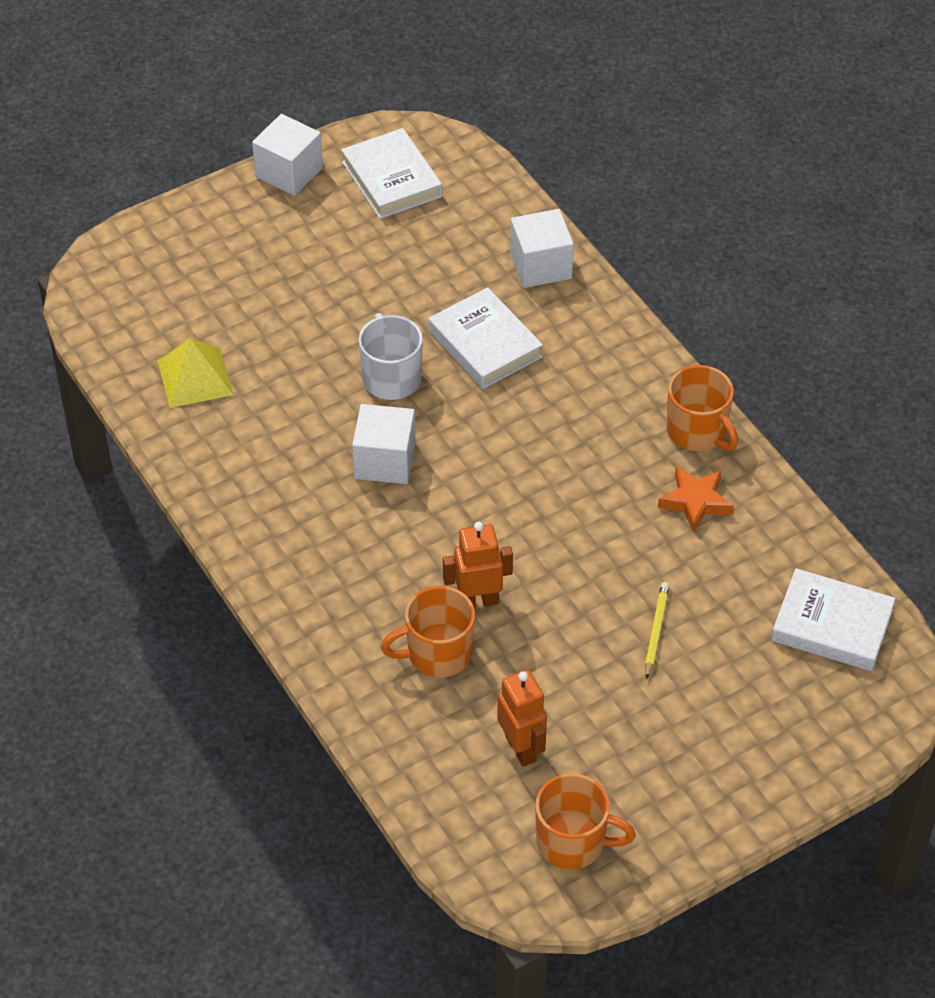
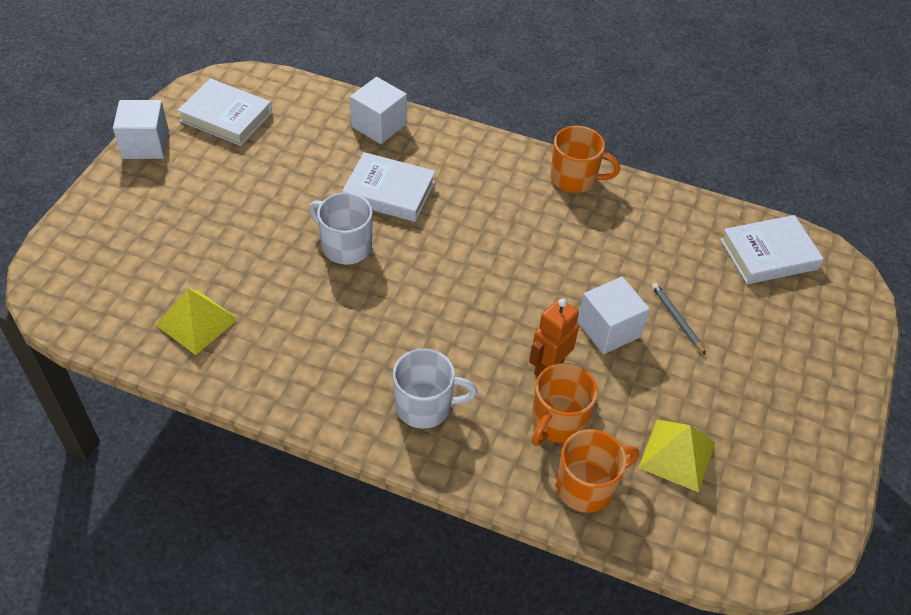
camera: 40 degrees left, 0 degrees up
(329, 568) = (425, 406): none -> white mug
(385, 461) = (393, 306): white cube -> white cube (608, 329)
(521, 748) = (677, 455): orange robot -> yellow pyramid
(573, 842) = (774, 500): orange mug -> orange mug (587, 486)
(656, 630) = (676, 319): yellow pencil -> grey pencil
(695, 502) = (616, 222): orange star -> none

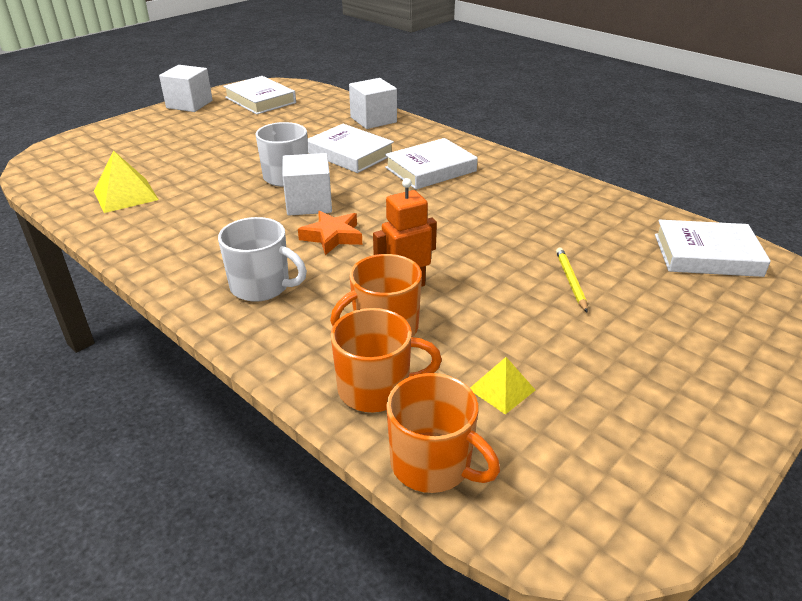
camera: 25 degrees right, 15 degrees down
(448, 323) = (332, 237): none -> orange star
(484, 197) = (430, 169): none -> white book
(574, 178) = (524, 172): orange mug -> orange mug (433, 464)
(608, 329) = (489, 273): white cube -> white cube (309, 203)
(676, 319) = (570, 281): grey pencil -> yellow pencil
(677, 455) = (501, 389): yellow pyramid -> yellow pyramid, size x0.62

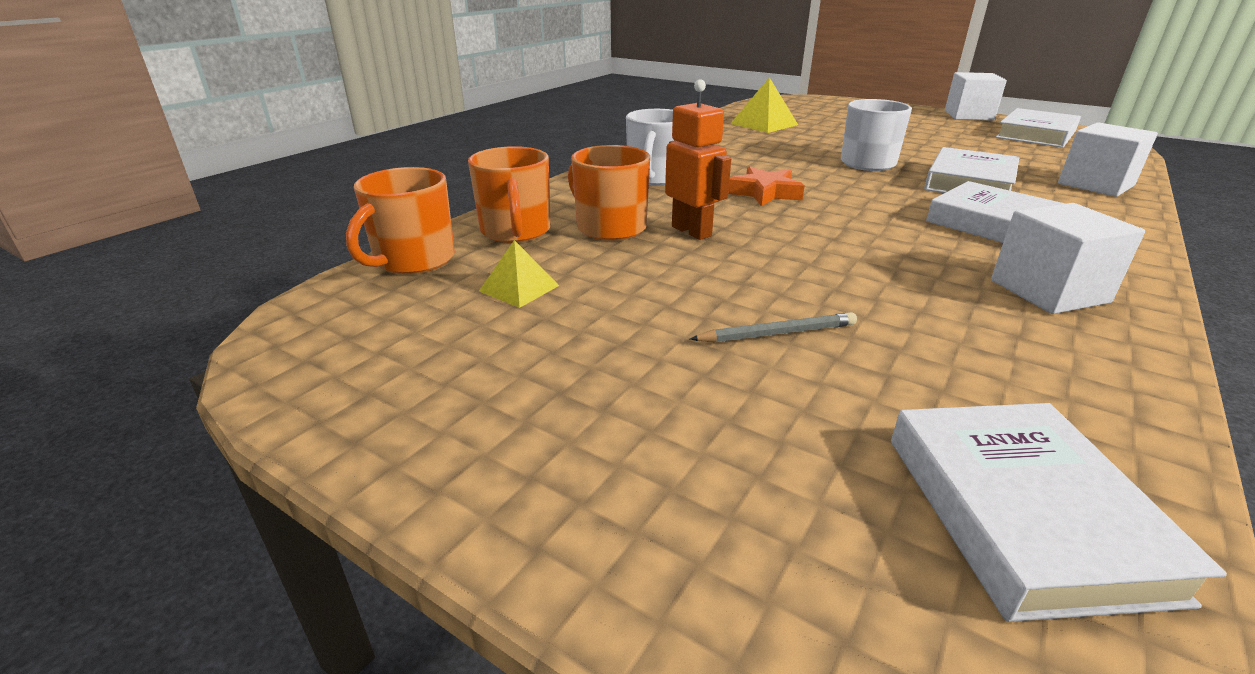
camera: 80 degrees right, 5 degrees down
(309, 203) = (822, 177): white cube -> white cube (1048, 291)
(570, 281) = (777, 333): yellow pencil -> grey pencil

